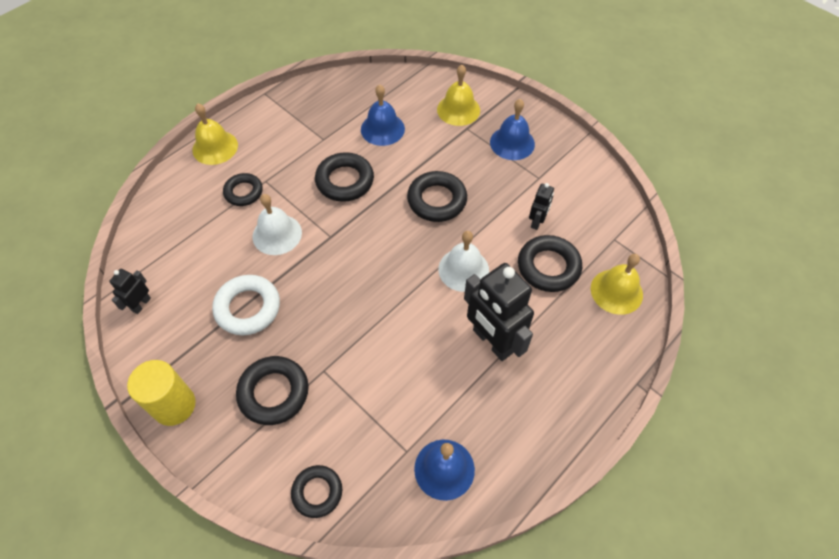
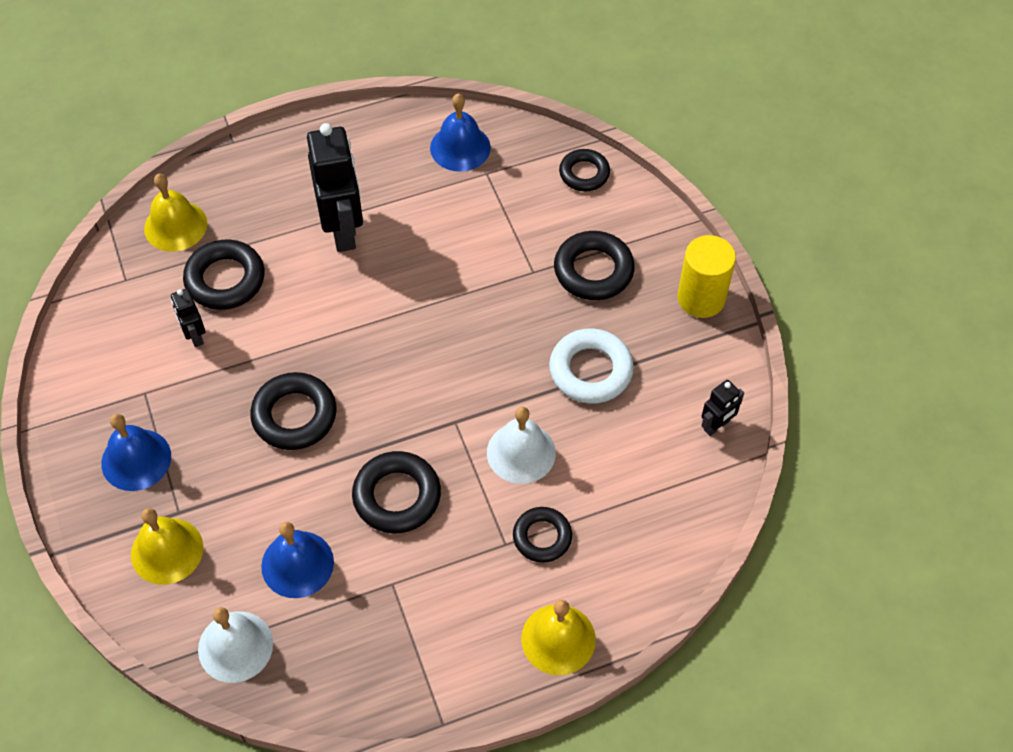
camera: 155 degrees left, 0 degrees up
(463, 269) = (321, 315): white bell -> white bell (235, 646)
(537, 222) = (195, 336): black robot -> black robot turned 75 degrees counterclockwise

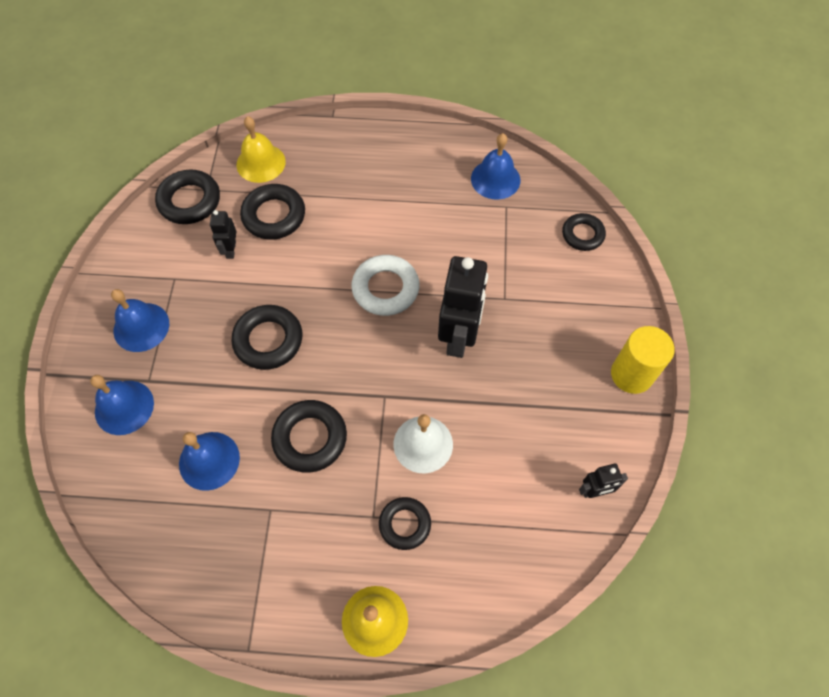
camera: 25 degrees right, 5 degrees up
(167, 551) = (124, 407): yellow bell -> blue bell
(235, 646) = (130, 507): white bell -> none
(343, 230) = (376, 211): black robot -> black robot (459, 337)
(590, 370) = (511, 398): white ring -> white ring (385, 289)
(593, 270) = (553, 316): black ring -> black ring (189, 201)

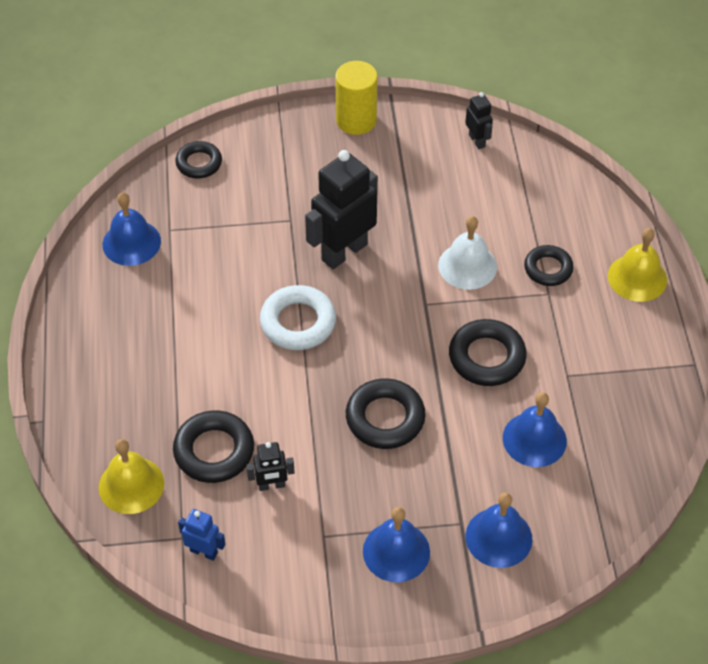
camera: 100 degrees left, 10 degrees down
(189, 201) = (204, 551): black ring -> blue robot
(459, 337) = (344, 252): black robot -> black robot turned 45 degrees counterclockwise

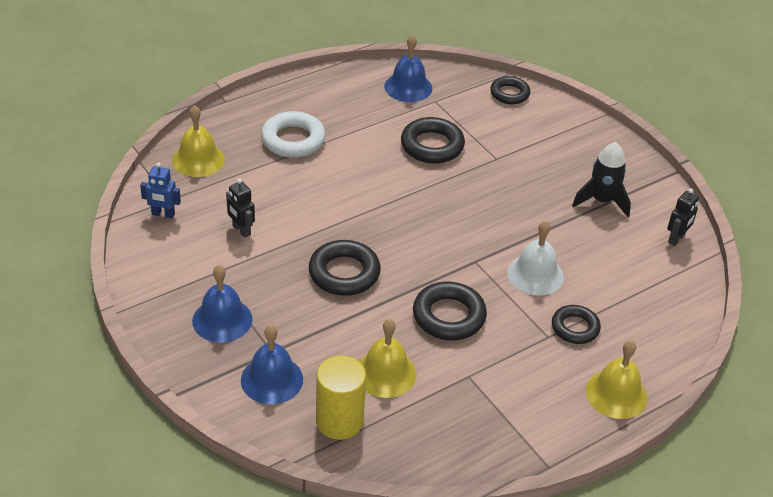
camera: 60 degrees right, 10 degrees down
(204, 551) = (163, 214): blue robot -> blue robot turned 105 degrees clockwise
(214, 451) = (253, 190): black ring -> black ring (432, 146)
(298, 322) = (401, 195): white ring -> white ring (293, 140)
(344, 252) = (489, 197): black robot -> none
(356, 120) = (630, 161): yellow cylinder -> yellow cylinder (339, 421)
(398, 168) = (602, 201): none -> black rocket
(534, 439) = (385, 373): blue bell -> yellow bell

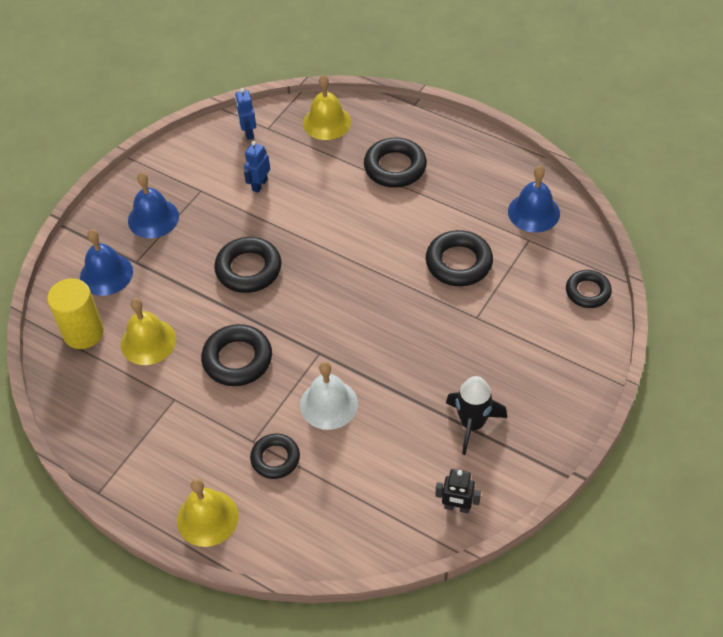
camera: 70 degrees right, 10 degrees up
(241, 230) = (259, 185): black robot -> blue robot
(293, 140) = (395, 167): white ring -> black ring

